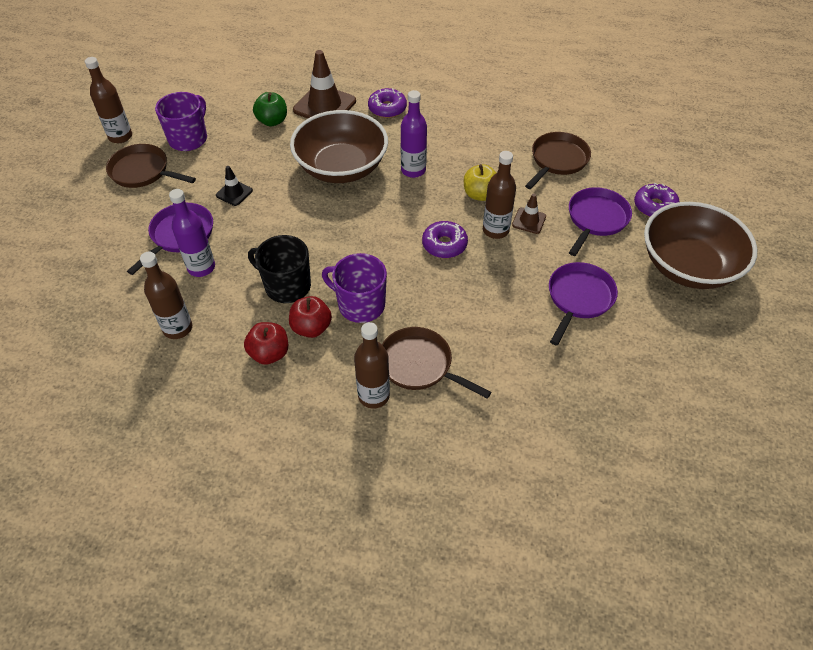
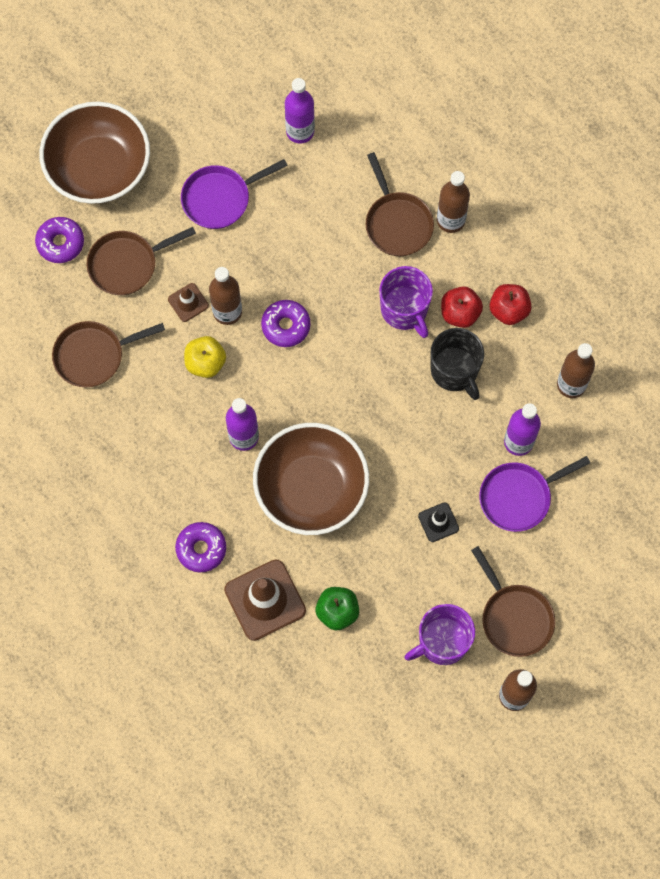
camera: 145 degrees left, 20 degrees up
(569, 389) = (300, 131): none -> purple bottle
(596, 219) = (127, 264): purple pan -> brown pan

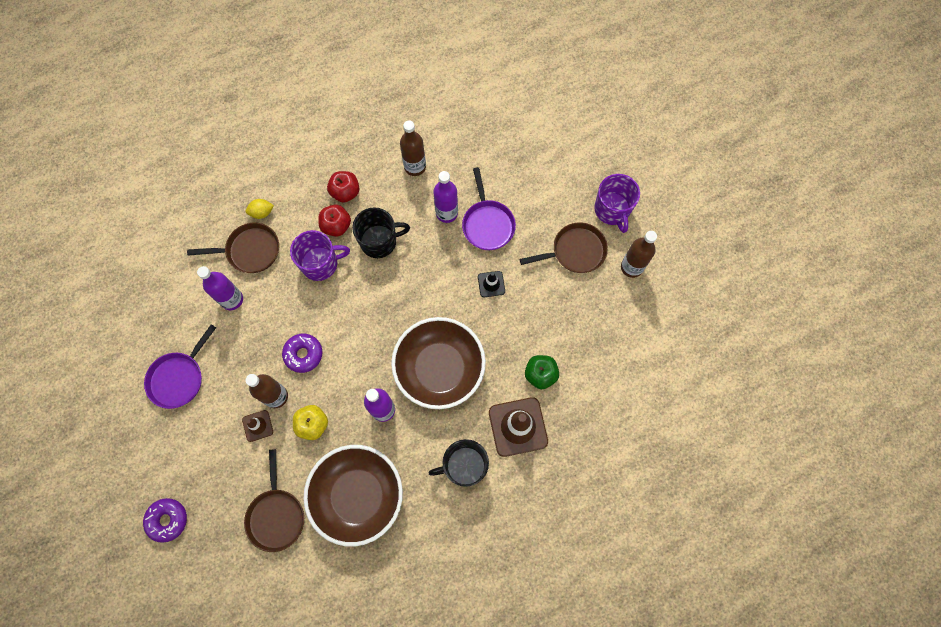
camera: 75 degrees left, 0 degrees up
(99, 168) = (114, 471): brown bowl -> brown bowl (358, 496)
(127, 264) = (207, 467): brown pan -> none
(201, 549) = (464, 466): purple donut -> black mug
(220, 198) = (179, 378): purple pan -> purple pan turned 45 degrees clockwise
(300, 131) = (147, 302): purple bottle -> purple bottle (232, 299)
(442, 642) = (581, 305): purple mug -> purple mug (612, 210)
(450, 220) = (262, 212): brown bottle -> yellow lemon

